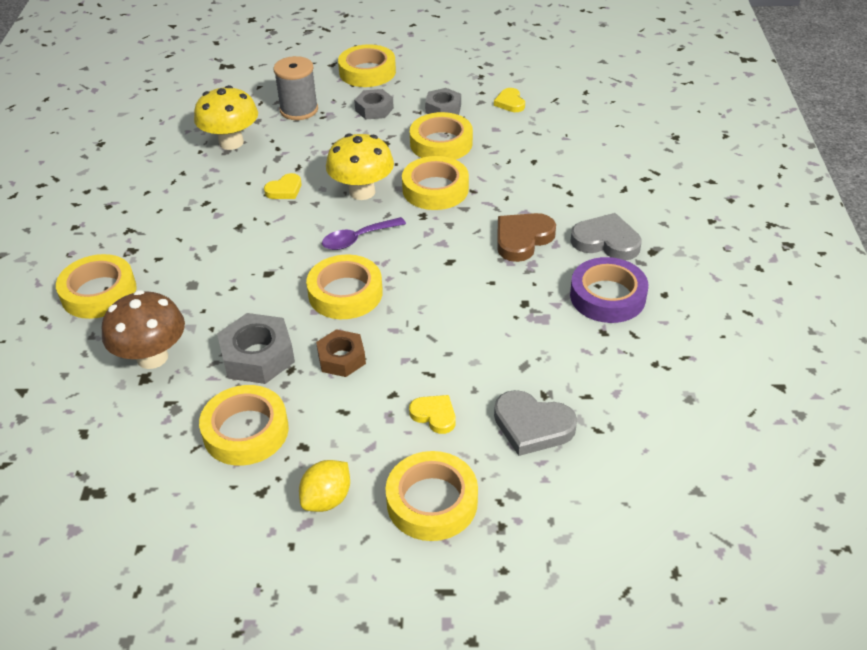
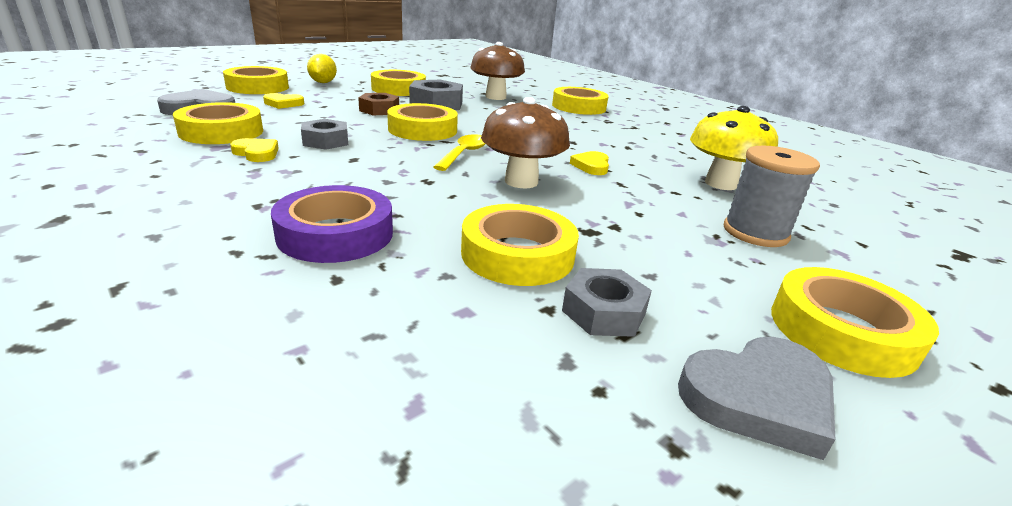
camera: 135 degrees right, 15 degrees down
(358, 239) = (464, 154): purple spoon -> yellow spoon
(362, 192) = (521, 181): yellow mushroom -> brown mushroom
(374, 109) = (688, 268): grey nut -> grey nut (326, 141)
(435, 189) = (446, 203): yellow tape -> yellow tape (221, 132)
(510, 103) = (504, 388): yellow heart -> yellow heart (257, 153)
(522, 239) = (281, 188): brown heart -> none
(606, 241) = (148, 211): grey heart -> grey heart (758, 398)
(607, 296) = (138, 169): purple tape -> purple tape (335, 234)

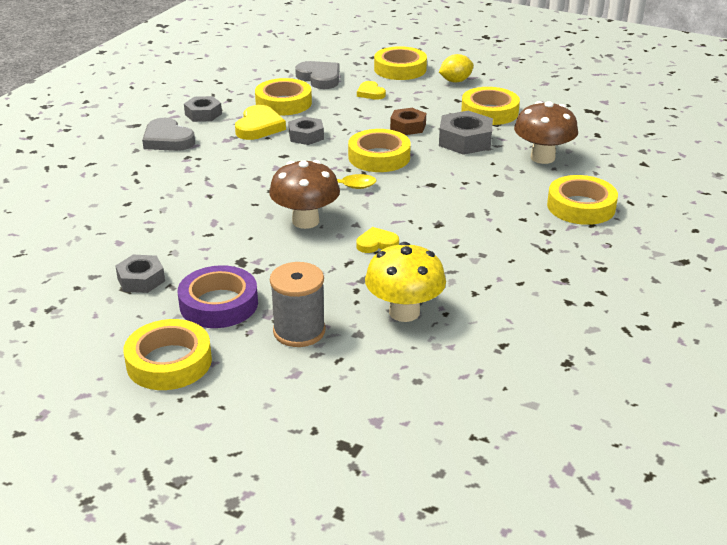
camera: 70 degrees right, 5 degrees up
(147, 170) = (203, 114): none -> grey nut
(257, 153) = (259, 127): yellow heart -> yellow heart, size x1.63
(335, 234) = (171, 187): purple tape -> purple tape (219, 304)
(517, 254) = (187, 243): yellow tape -> none
(758, 398) = (90, 330): grey heart -> grey heart (167, 140)

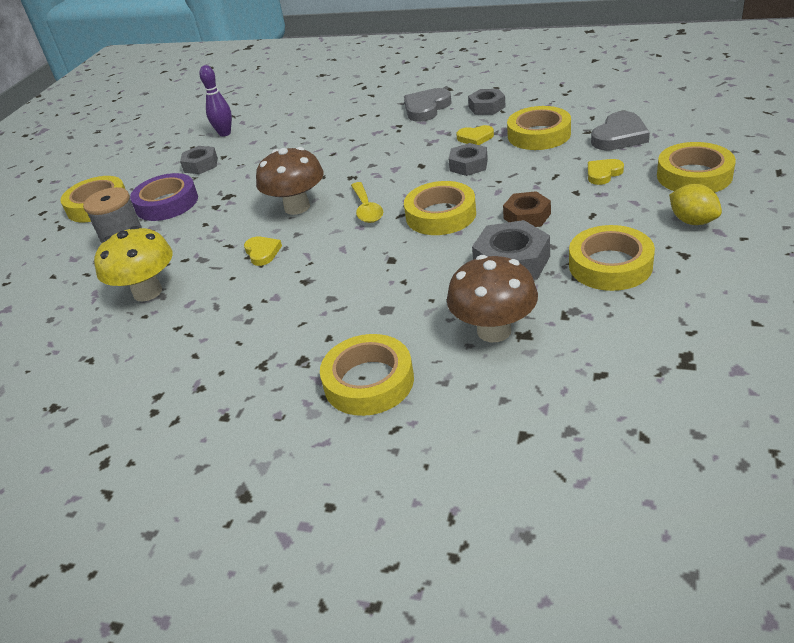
camera: 85 degrees right, 5 degrees up
(69, 261) = (225, 133): none -> purple bowling pin
(259, 127) = (475, 138): yellow heart -> yellow heart, size x0.61

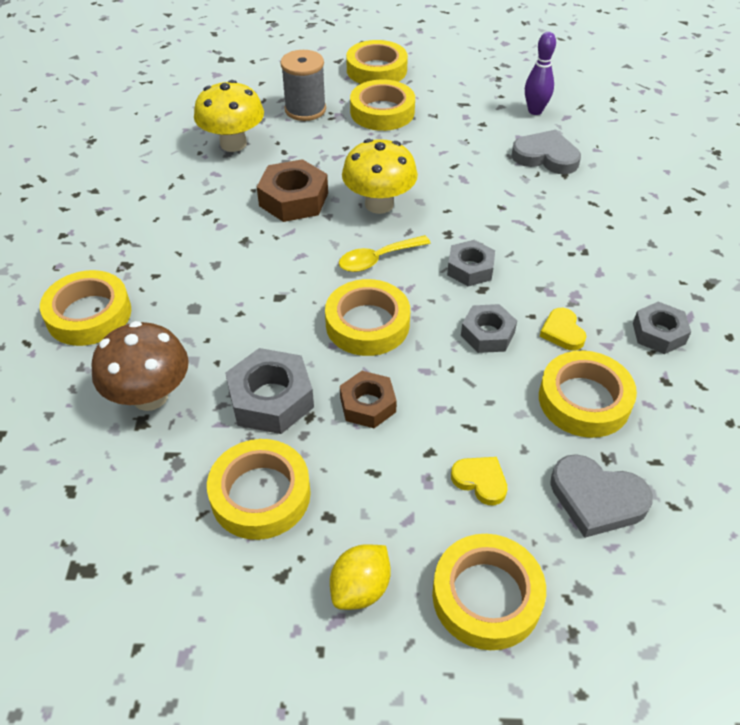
camera: 70 degrees right, 10 degrees up
(167, 203) = (382, 112): purple tape -> yellow tape
(201, 165) = (461, 113): grey nut -> grey nut (470, 268)
(262, 252) = (293, 199): yellow heart -> brown nut
(297, 207) = (379, 204): brown mushroom -> yellow mushroom
(426, 108) = (639, 270): grey heart -> grey heart (546, 157)

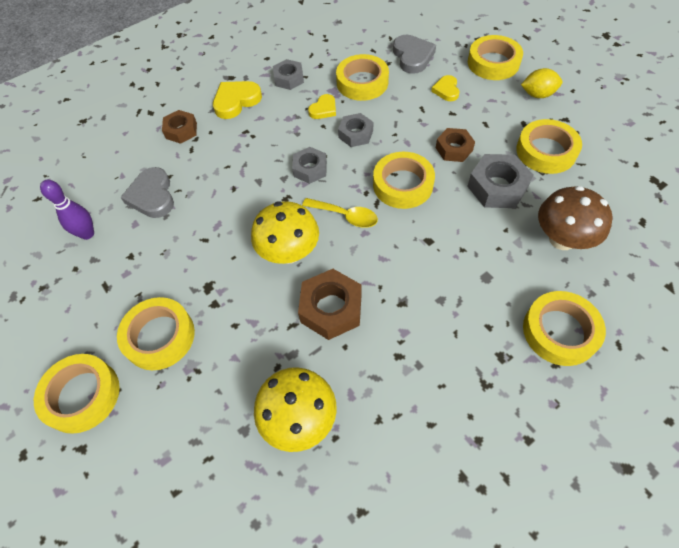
camera: 125 degrees left, 10 degrees up
(305, 109) = (199, 403): grey spool -> none
(632, 207) = (181, 131): none -> brown nut
(650, 267) = (236, 101): none -> yellow heart

